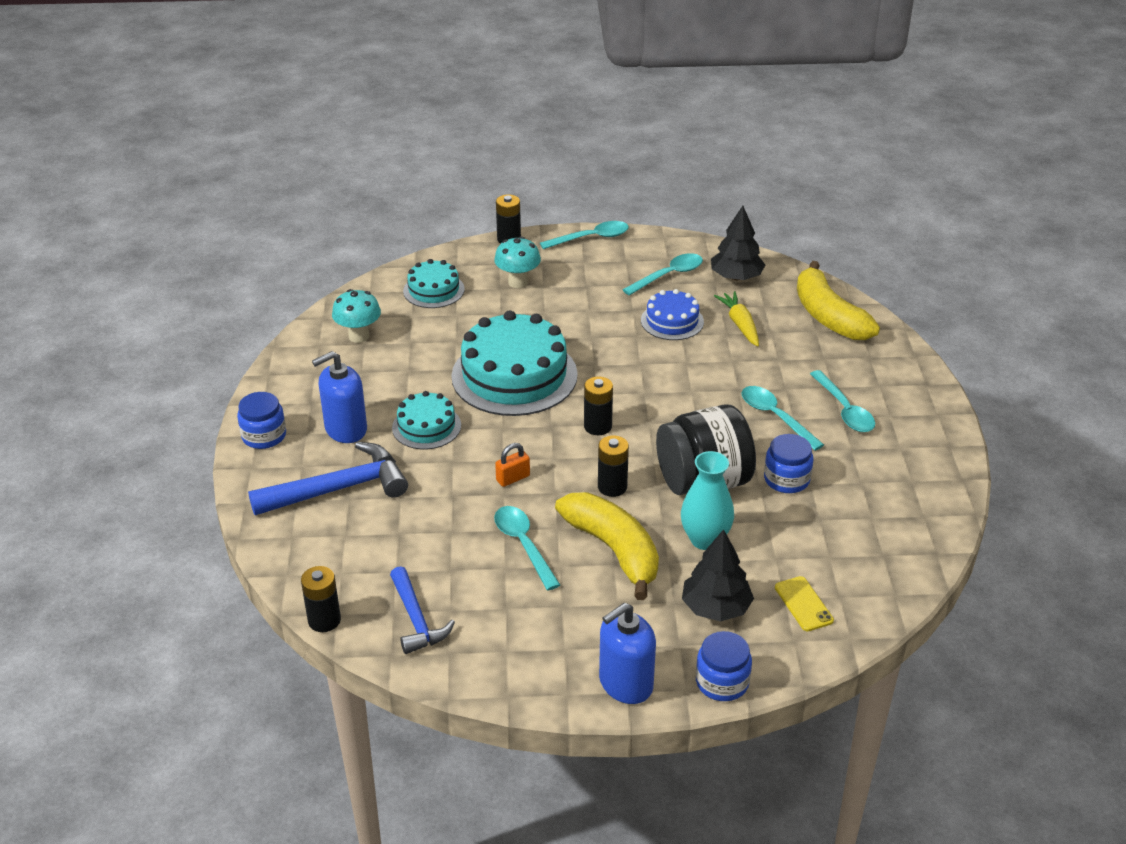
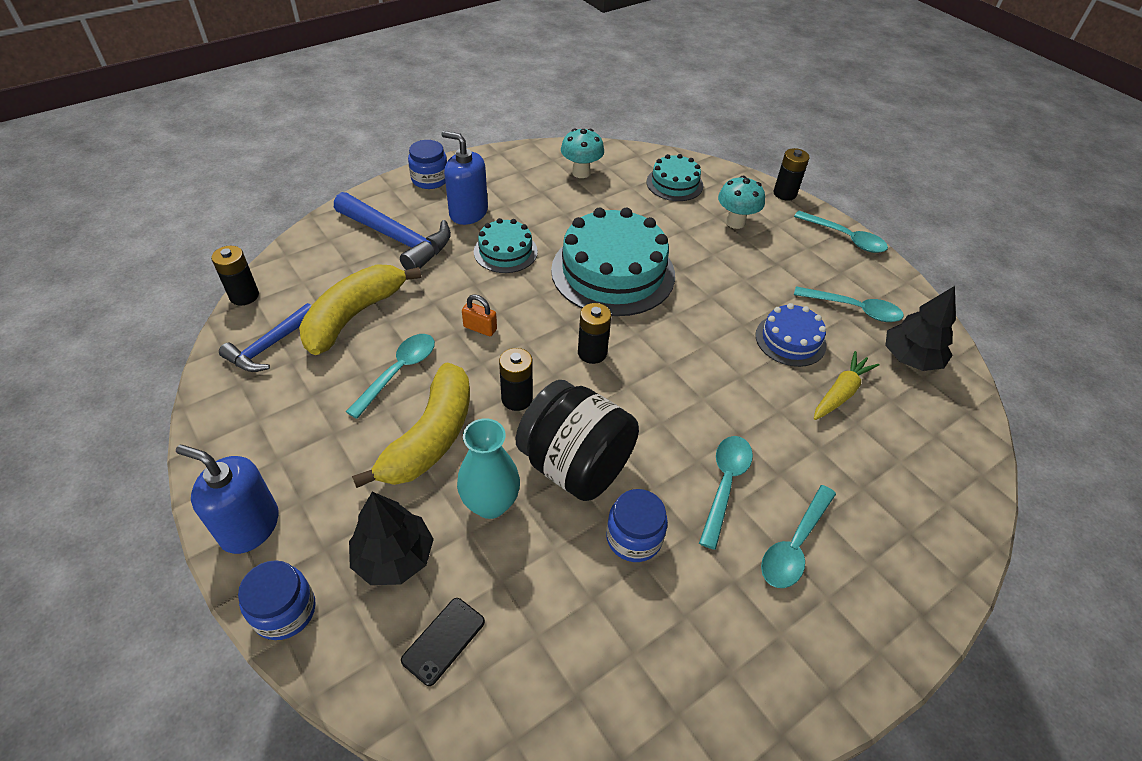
camera: 55 degrees right, 10 degrees up
(803, 604) = (443, 641): yellow phone -> black phone
(828, 316) = (937, 462): yellow banana -> yellow banana (354, 315)

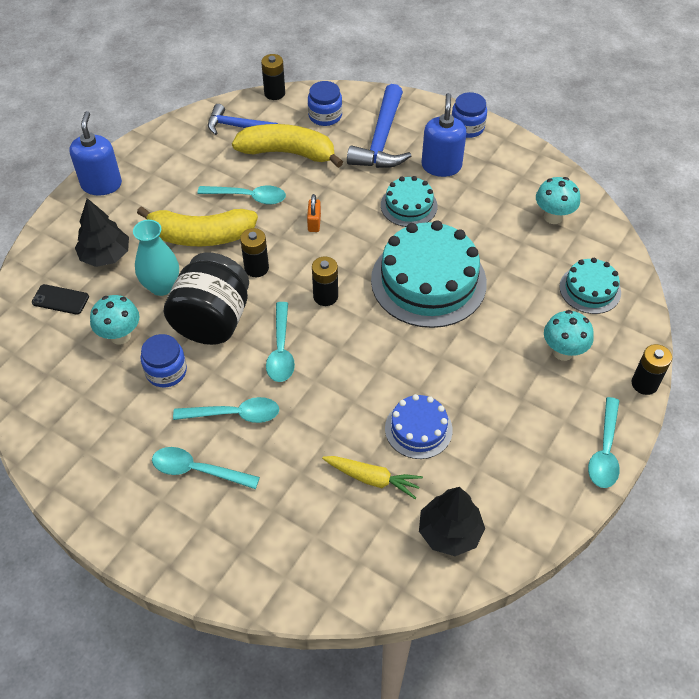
camera: 70 degrees right, 5 degrees up
(284, 611) = (55, 224): blue jar -> blue jar (325, 116)
(551, 576) = (120, 336): none -> turquoise mushroom
(853, 309) = (493, 474): turquoise spoon -> turquoise spoon (281, 350)

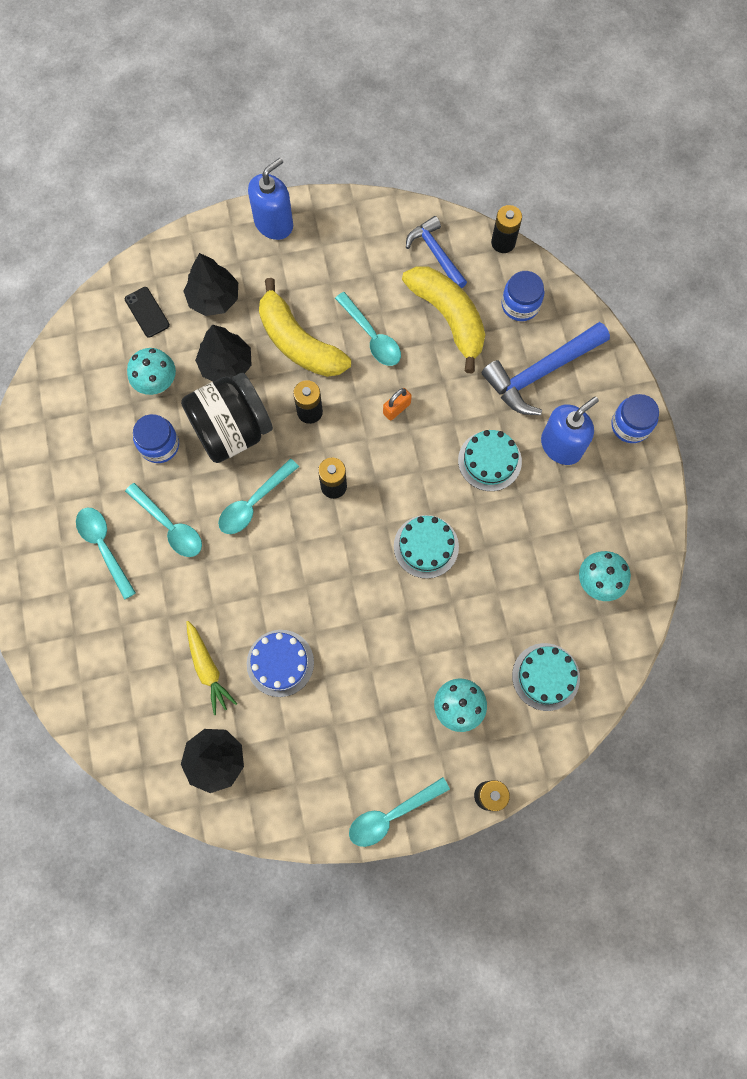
camera: 45 degrees right, 20 degrees up
(161, 286) = (226, 365): turquoise vase -> black tree
(428, 281) = (426, 546): turquoise cake -> turquoise cake, size x0.52

